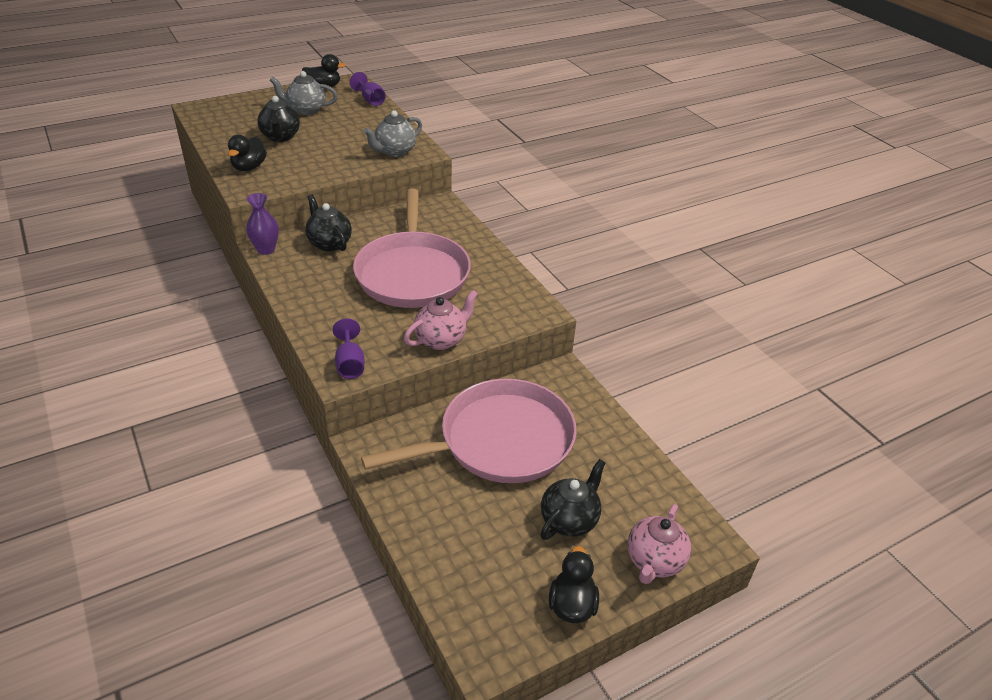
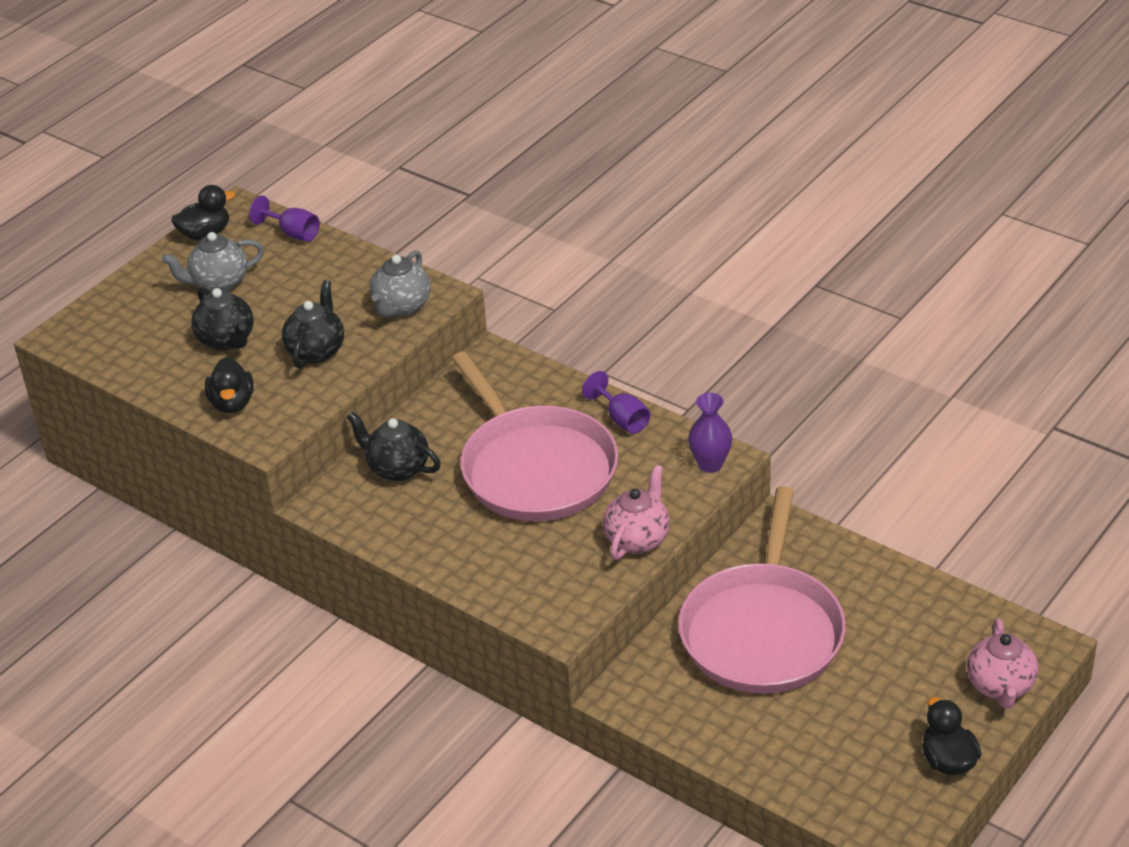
camera: 20 degrees left, 0 degrees up
(266, 249) = (324, 508): purple vase -> purple vase (710, 464)
(350, 363) = (558, 608): purple goblet -> purple goblet (622, 419)
(499, 441) = (763, 631): pink pan -> pink pan turned 150 degrees clockwise
(569, 520) = (892, 682): black teapot -> black teapot (316, 351)

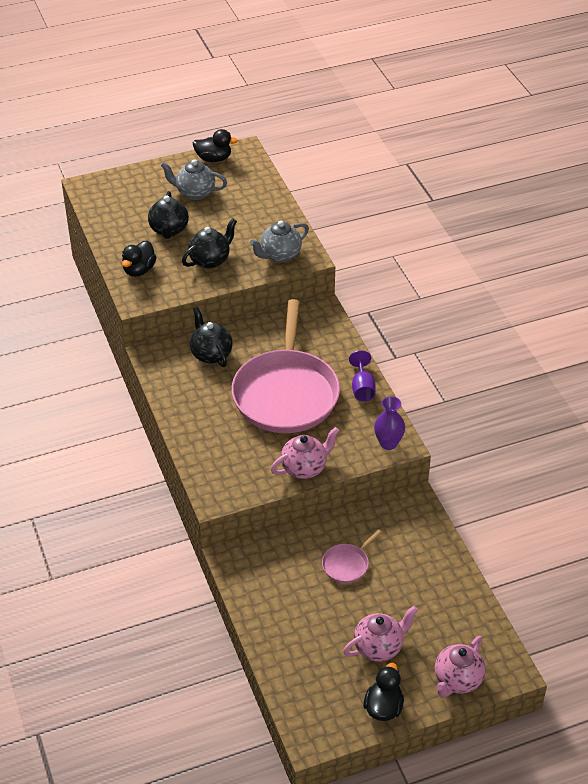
camera: 30 degrees right, 5 degrees up
(293, 233) = (261, 180): purple goblet -> none
(763, 631) = (347, 564): pink pan -> pink pan, size x0.40
(882, 700) = (379, 647): none -> pink teapot

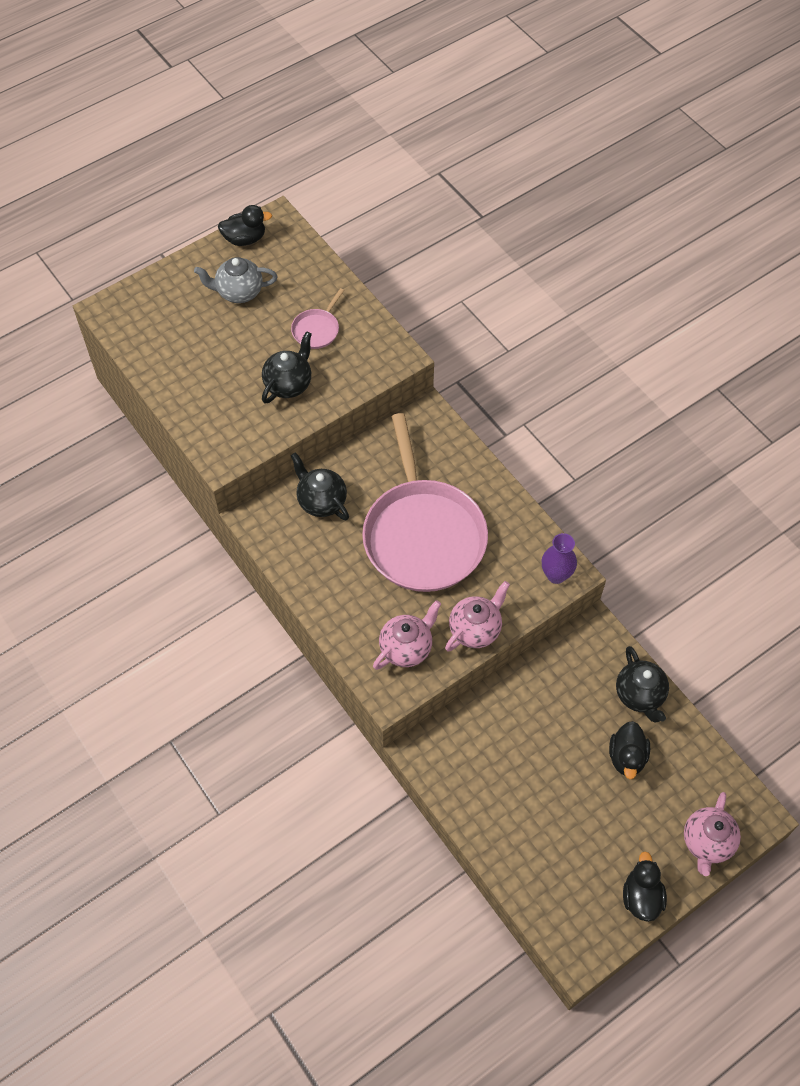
camera: 15 degrees left, 15 degrees up
(139, 270) = (210, 416): black duck -> black duck (627, 757)
(169, 230) = (226, 352): black teapot -> black teapot (639, 695)
(280, 255) = (366, 360): grey teapot -> none
(347, 564) = (547, 727): pink pan -> pink pan (317, 329)
(362, 388) = (505, 508): purple goblet -> none
(379, 647) = (613, 823): pink teapot -> pink teapot (406, 648)

